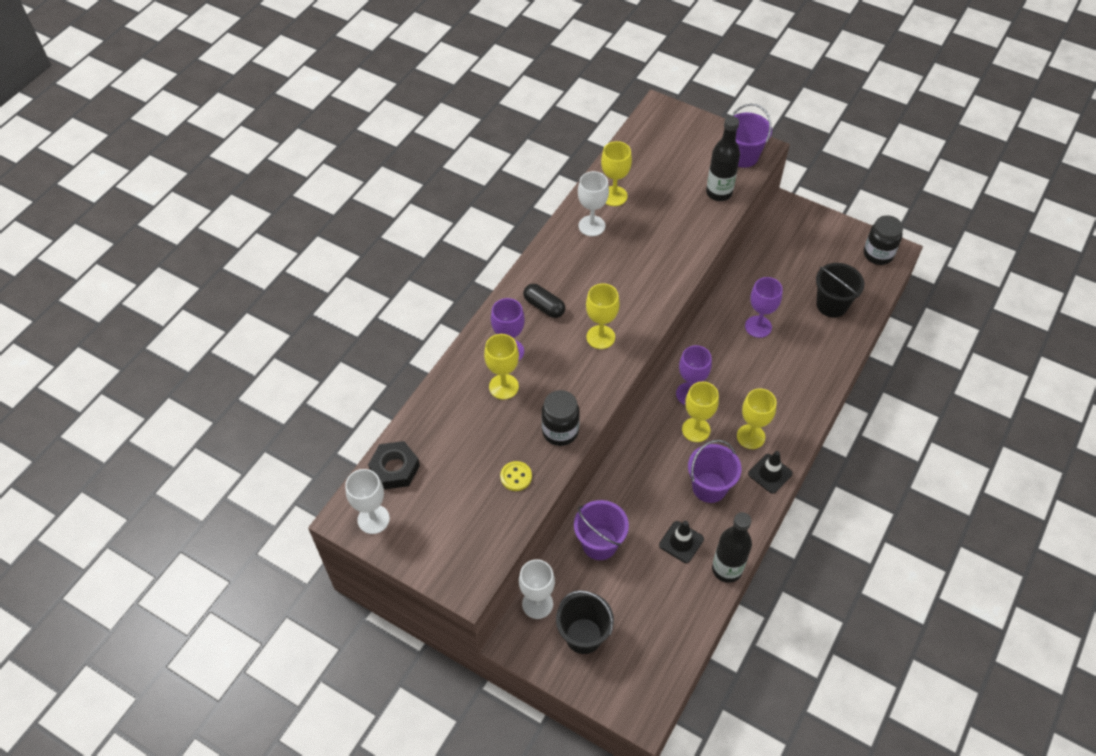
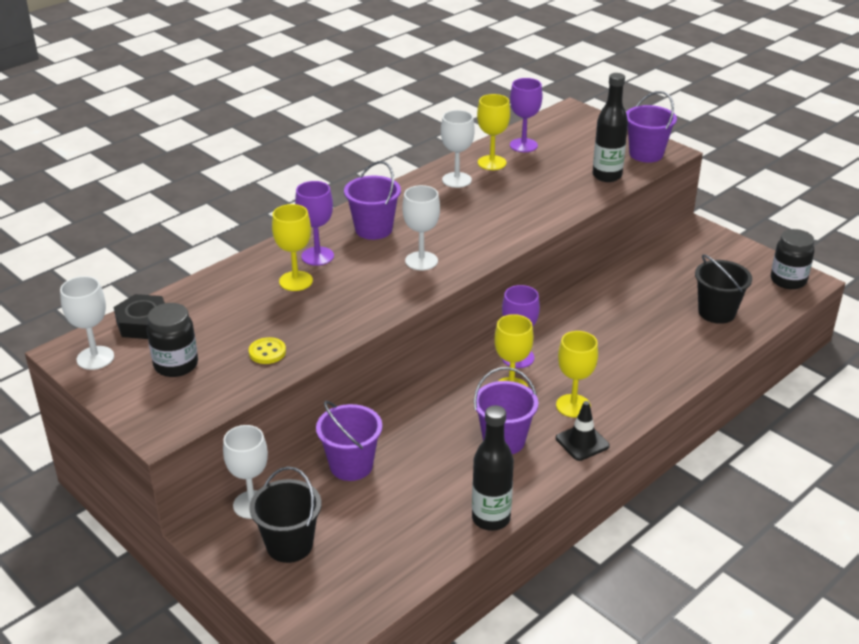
camera: 15 degrees right, 20 degrees down
(544, 306) = (373, 229): black capsule -> purple bucket
(560, 431) = (336, 325): black jar -> black jar (176, 365)
(600, 337) = (421, 261): yellow goblet -> white goblet
(681, 542) = (447, 483): black traffic cone -> none
(758, 327) = (622, 316): purple goblet -> purple goblet (523, 145)

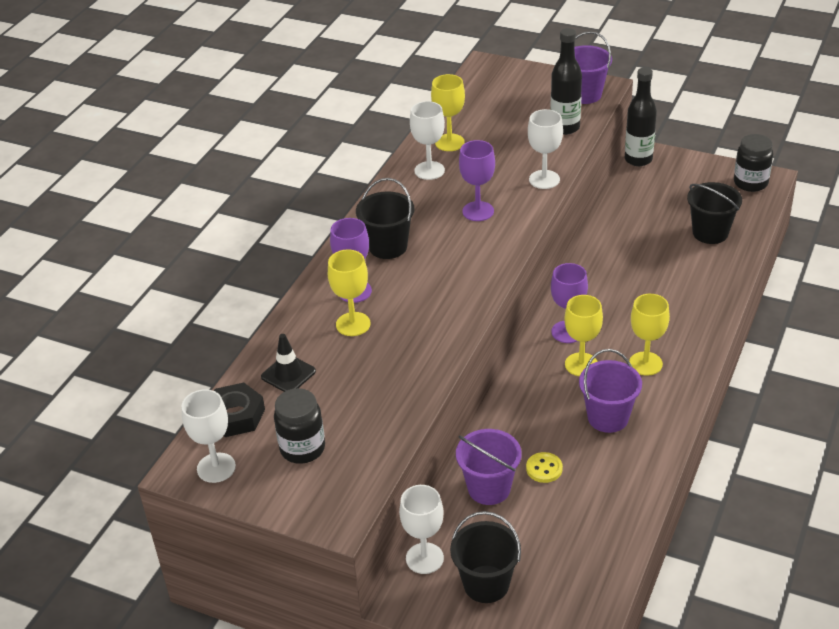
camera: 20 degrees left, 5 degrees up
(267, 352) = (381, 406): yellow button -> yellow button (544, 469)
(373, 229) = (388, 246): purple bucket -> black bucket
(421, 261) = (457, 267): white goblet -> white goblet (544, 179)
(491, 519) = (645, 495): black bottle -> black bottle (638, 159)
(523, 145) = (466, 115): purple goblet -> purple goblet (478, 211)
(582, 442) = (675, 396): black traffic cone -> black traffic cone (288, 374)

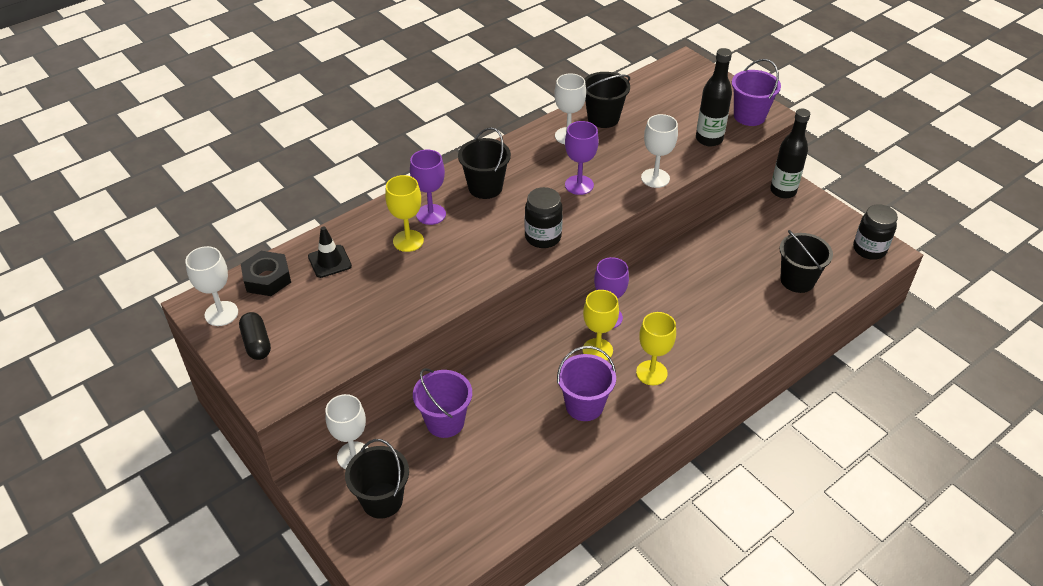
camera: 25 degrees right, 5 degrees up
(280, 479) = (256, 343): none -> black capsule
(302, 448) = (291, 326): black jar -> black jar (543, 237)
(449, 142) = (603, 118): yellow goblet -> black bucket
(544, 469) = (500, 425): yellow button -> none

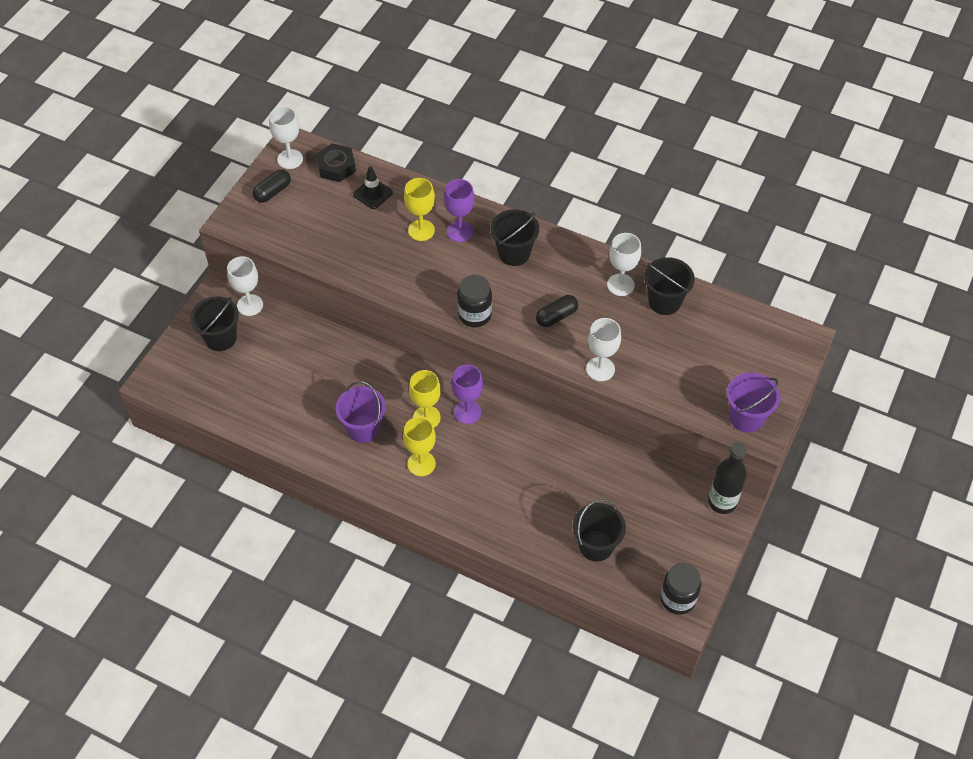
camera: 65 degrees right, 10 degrees up
(445, 422) = (305, 345): purple bucket -> none
(579, 185) = (556, 316): purple goblet -> black capsule
(709, 139) = (686, 394): black bottle -> none

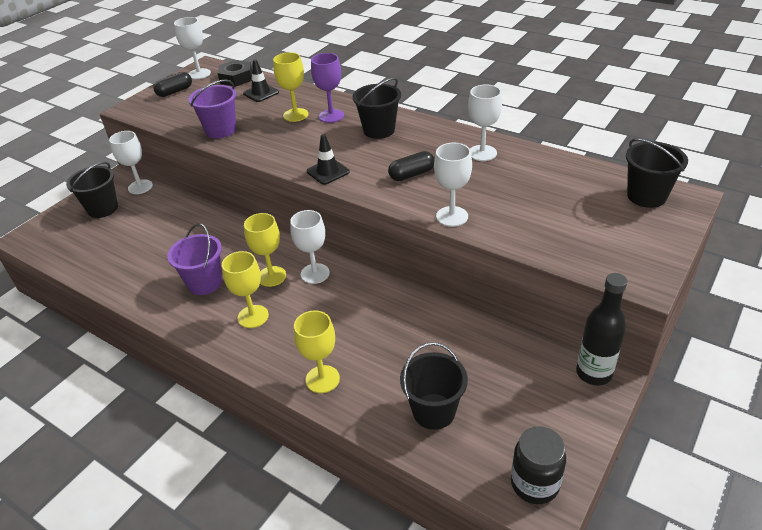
camera: 10 degrees right, 15 degrees down
(467, 412) = (315, 273): purple goblet -> white goblet
(474, 315) = (328, 172): black jar -> black traffic cone
(499, 523) = (322, 379): none -> yellow goblet
(664, 301) = (528, 166): black bucket -> black bucket (646, 196)
(746, 417) = (623, 264): purple bucket -> purple bucket (221, 130)

